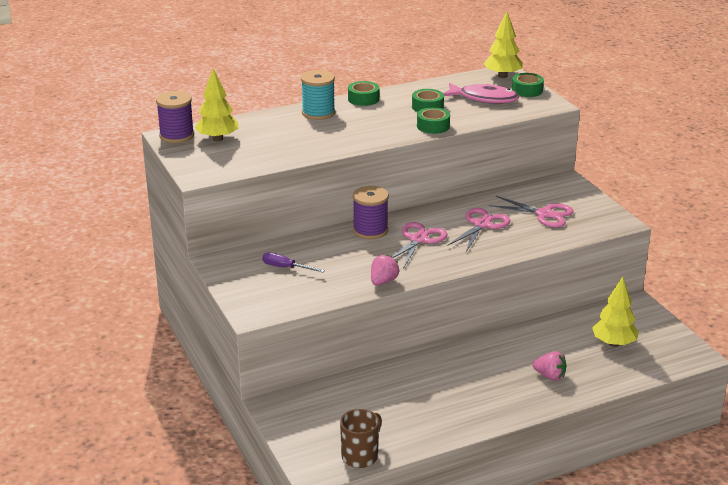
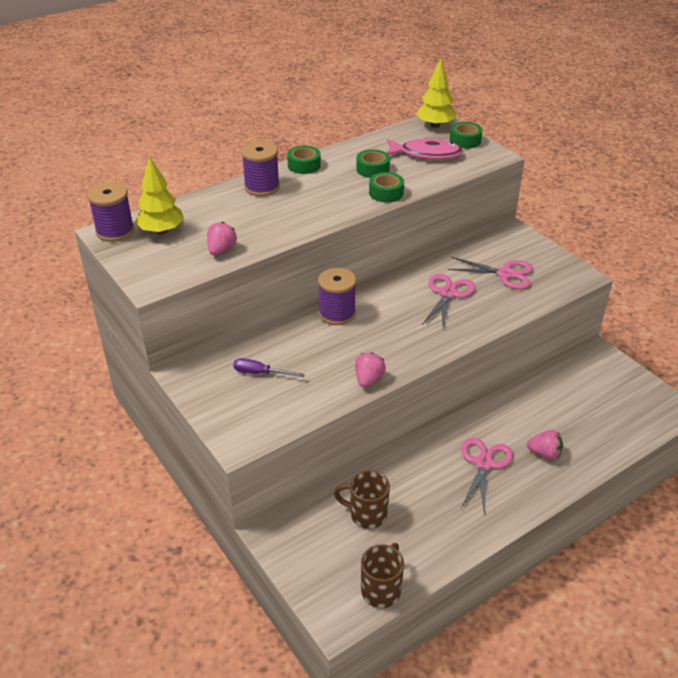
camera: 10 degrees left, 10 degrees up
(267, 157) = (221, 250): none -> pink strawberry
(318, 113) = (262, 187): turquoise spool -> purple spool
(364, 402) = (366, 514): none -> brown mug
(418, 240) = (390, 320): pink scissors -> pink scissors (484, 463)
(613, 343) = (593, 404): yellow tree -> none

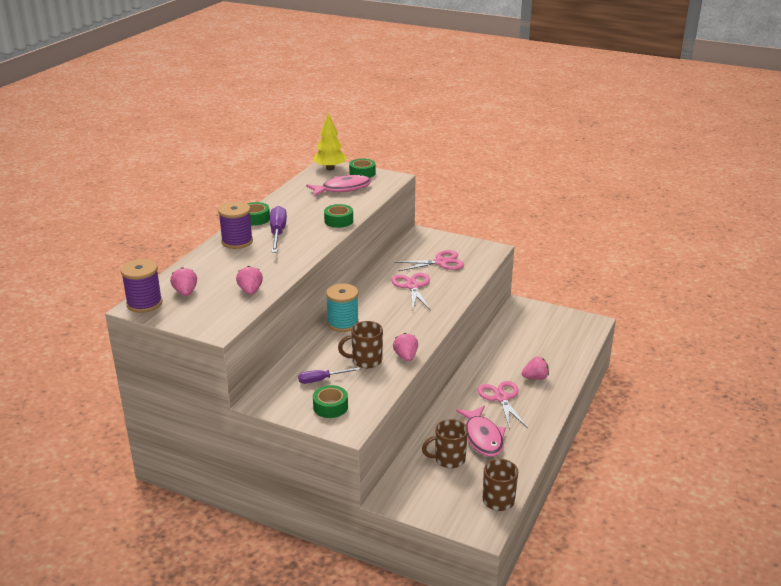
camera: 30 degrees left, 10 degrees down
(161, 231) = (185, 292): yellow tree -> pink strawberry
(310, 189) = (278, 233): none -> purple screwdriver
(322, 368) = (365, 361): none -> brown mug
(337, 314) = (343, 323): purple spool -> turquoise spool
(372, 169) = (312, 208): green tape -> green tape (330, 407)
(424, 504) = (482, 437): none -> pink fish

